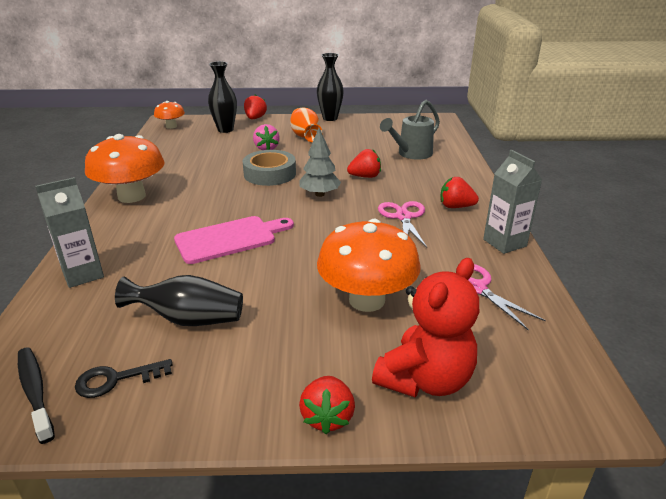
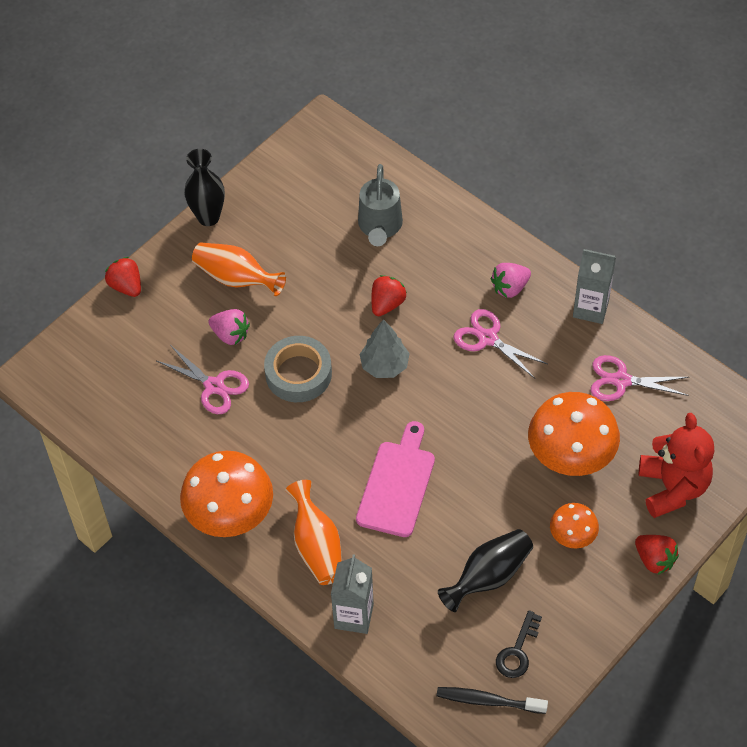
camera: 45 degrees left, 25 degrees up
(137, 233) = (316, 546): none -> orange vase
(171, 126) = (59, 382): orange mushroom -> orange mushroom (572, 536)
(224, 157) = (214, 386): none -> pink scissors
(225, 130) = (131, 337): black vase -> none
(455, 207) = (510, 288): red strawberry -> pink strawberry

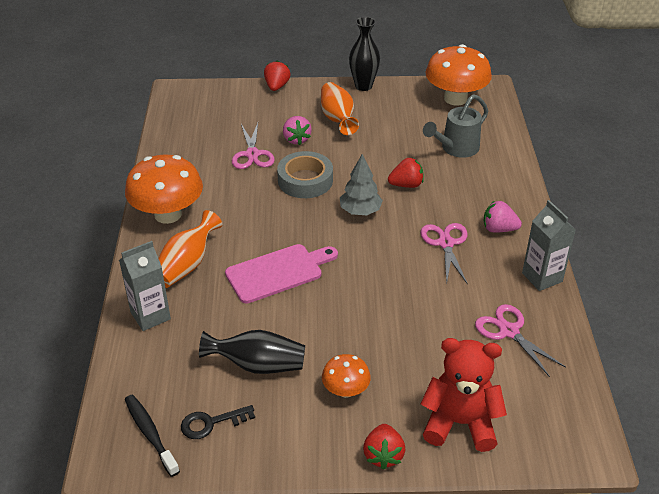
camera: 45 degrees right, 15 degrees down
(570, 455) = (411, 344): orange mushroom -> orange mushroom (455, 98)
(672, 488) = (460, 423): red teddy bear -> red teddy bear turned 120 degrees counterclockwise

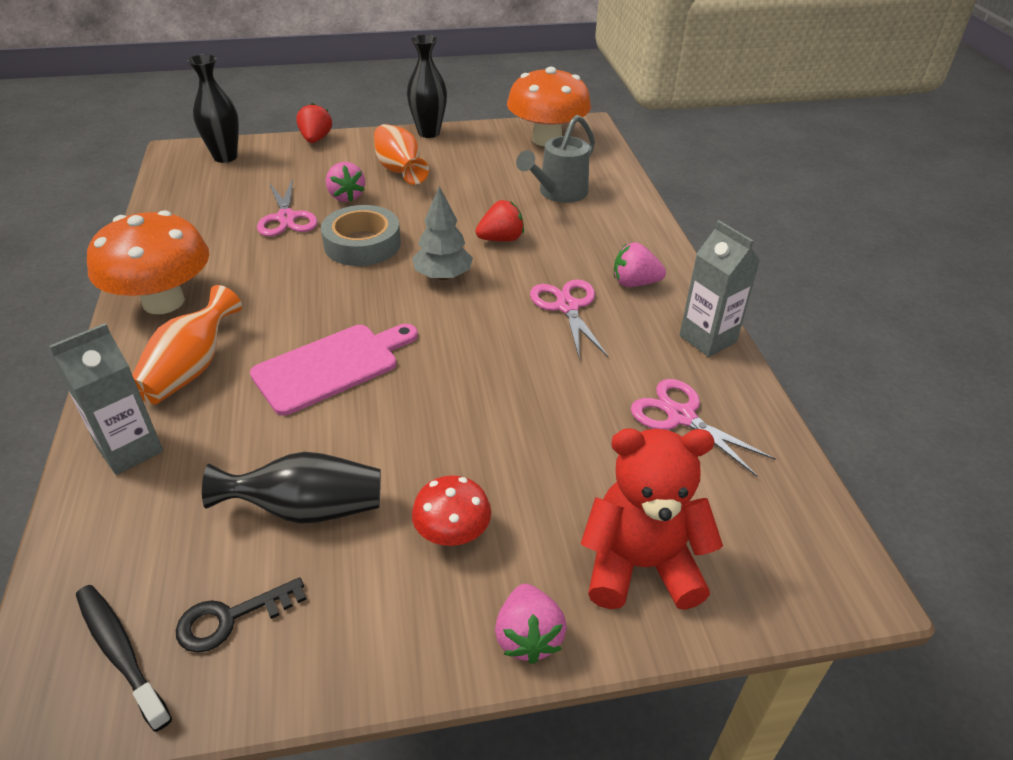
camera: 10 degrees left, 0 degrees up
(209, 98) = (225, 157): none -> black vase
(345, 390) = (452, 533): orange mushroom -> red mushroom
(383, 455) = (528, 637): red strawberry -> pink strawberry

